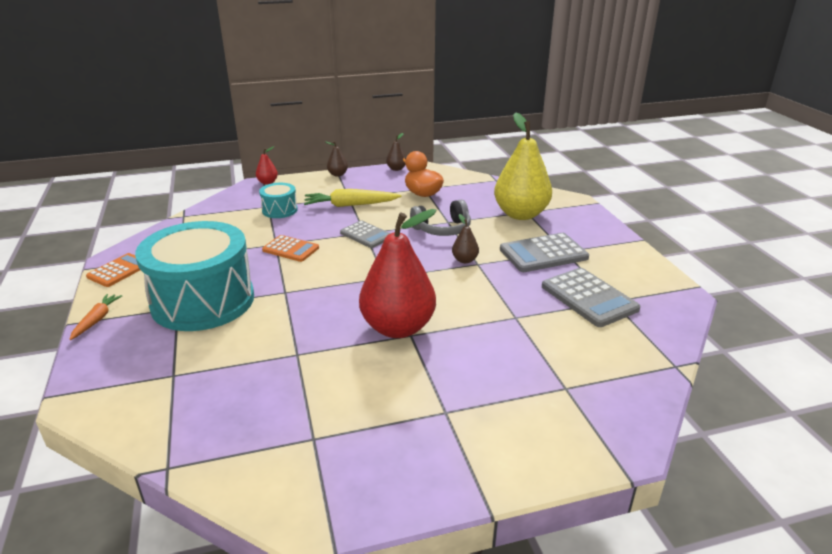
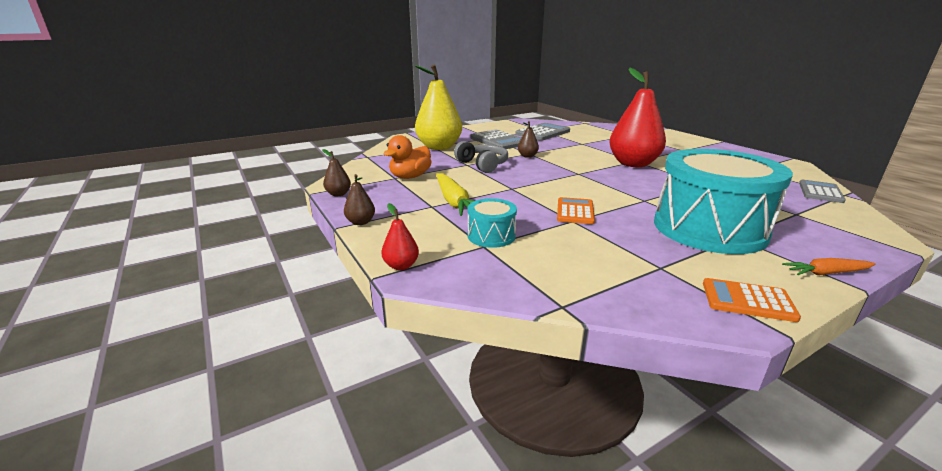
camera: 105 degrees left, 5 degrees down
(366, 235) = (516, 187): grey calculator -> grey calculator (820, 192)

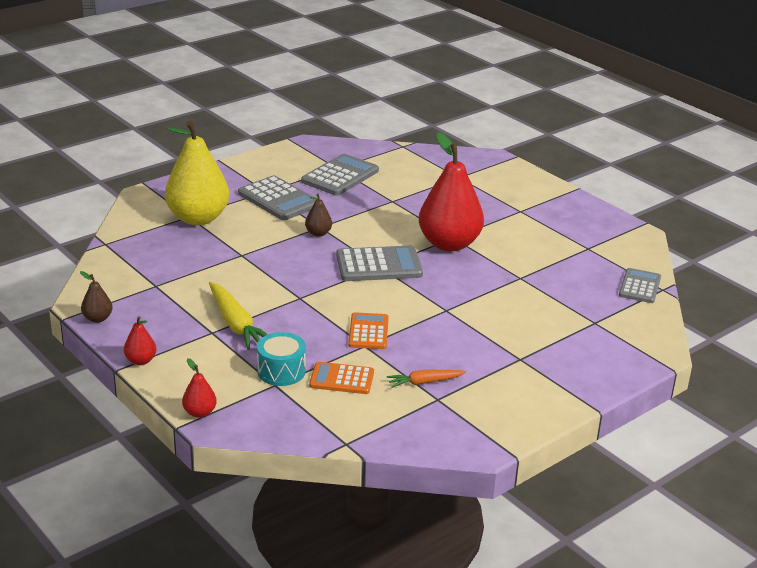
camera: 10 degrees left, 5 degrees up
(360, 222) = (140, 361): brown pear -> red pear
(410, 177) = (174, 283): orange duck -> none
(482, 165) = (261, 255): grey headphones -> none
(577, 173) = (379, 265): none -> grey calculator
(709, 228) = (498, 348): turquoise drum -> none
(747, 300) = (498, 428): orange calculator -> orange calculator (341, 379)
(826, 273) = (578, 396): orange carrot -> orange carrot (424, 382)

